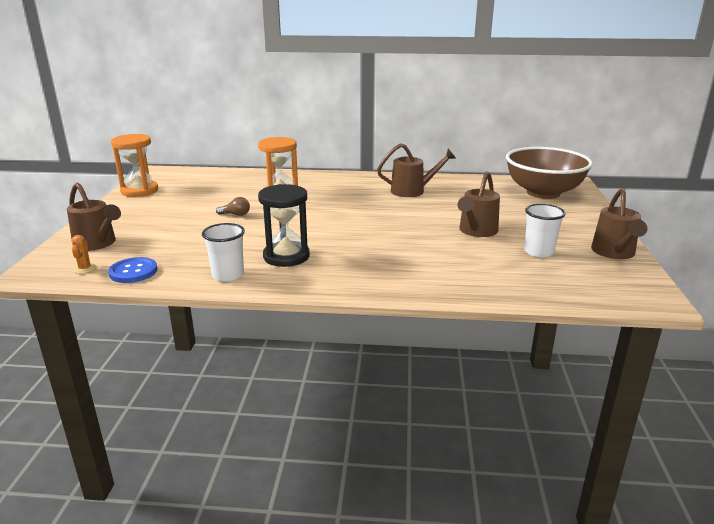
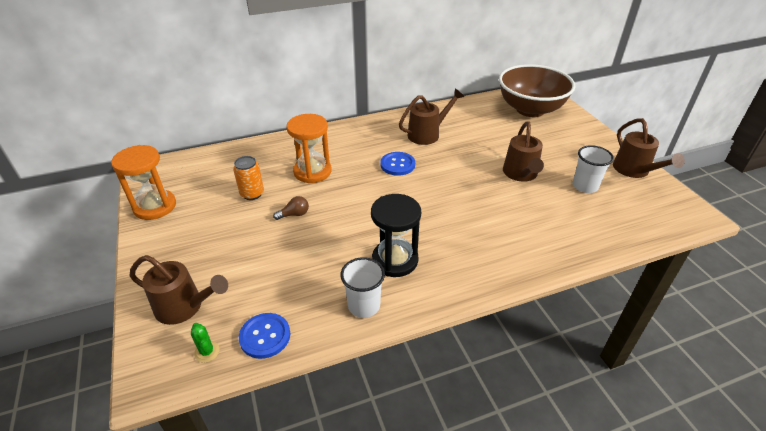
camera: 25 degrees left, 15 degrees up
(85, 269) = (207, 352): orange cactus -> green cactus
(217, 197) = (252, 194): none -> orange can
(360, 204) = (397, 165): none -> blue button

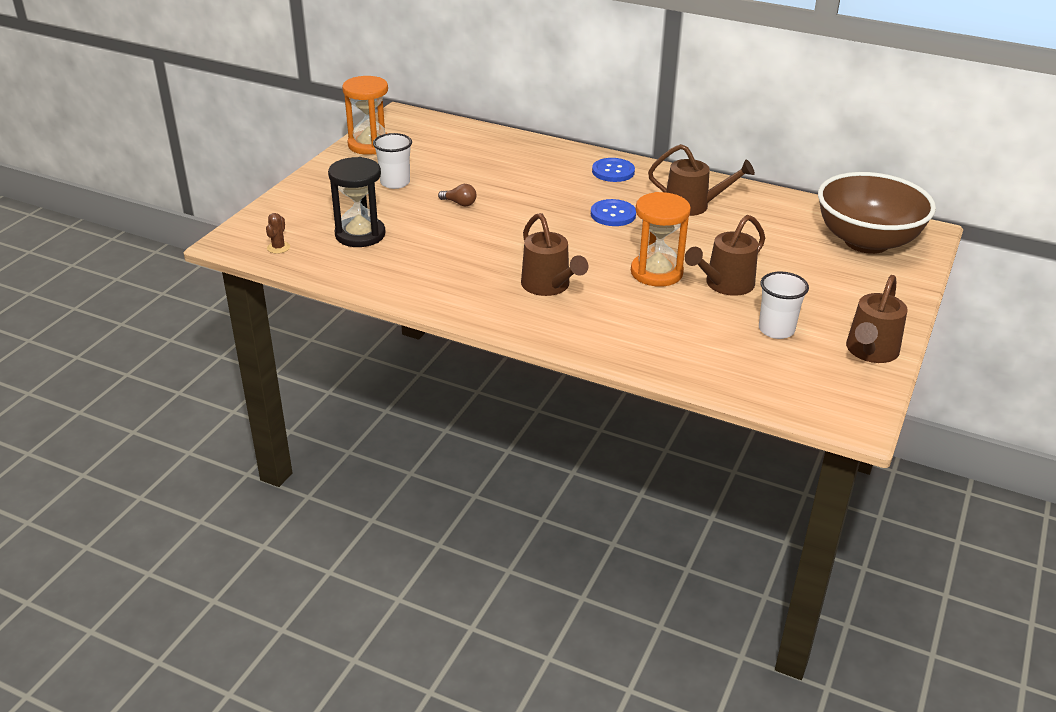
camera: 45 degrees right, 5 degrees down
(185, 307) = (301, 217): brown watering can -> brown watering can (549, 286)
(207, 352) = (278, 247): green cactus -> brown cactus
(252, 194) = (451, 172): orange can -> none
(265, 336) = (322, 261): blue button -> blue button (613, 171)
(312, 171) = (526, 181): orange hourglass -> orange hourglass (656, 272)
(364, 306) = (412, 285): white cup -> white cup (395, 183)
(395, 260) = (484, 274): black hourglass -> black hourglass (360, 235)

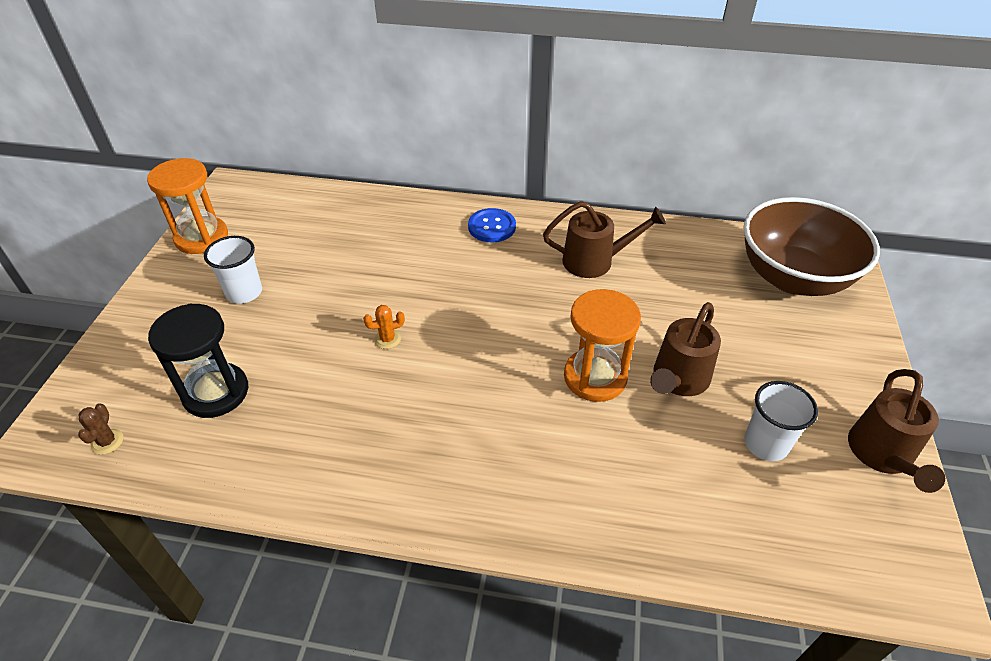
camera: 15 degrees left, 10 degrees up
(459, 203) = (331, 311): brown light bulb -> none
(499, 226) = (387, 339): none -> orange cactus
(549, 286) = (478, 432): brown watering can -> none
(613, 214) = (513, 292): blue button -> none

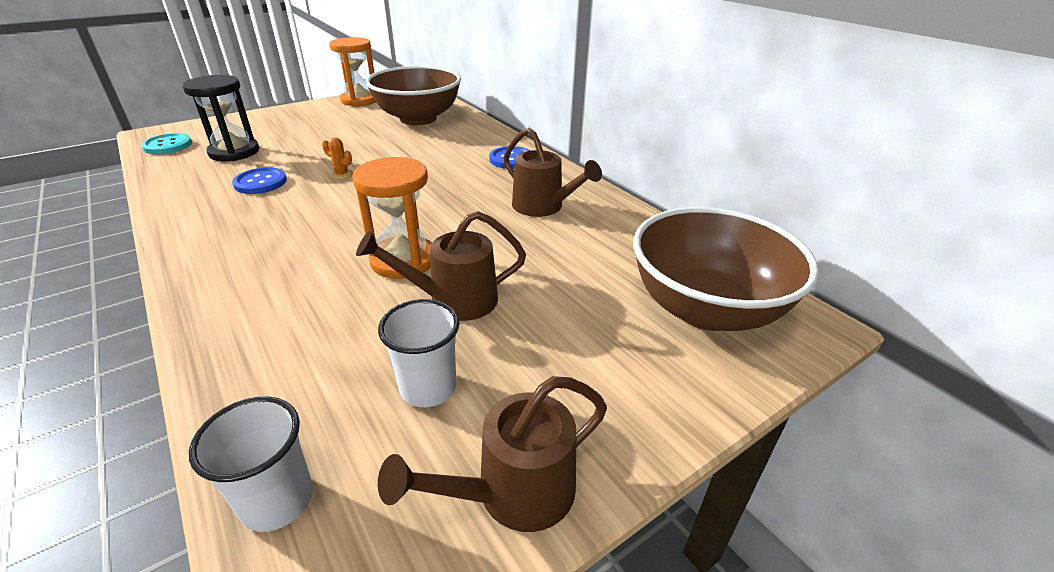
camera: 45 degrees right, 10 degrees down
(107, 442) = (168, 145): brown cactus -> turquoise button
(244, 292) = (329, 125): white cup -> white cup (277, 500)
(320, 227) = (418, 119): none -> brown bowl
(331, 402) = (260, 182): none -> blue button

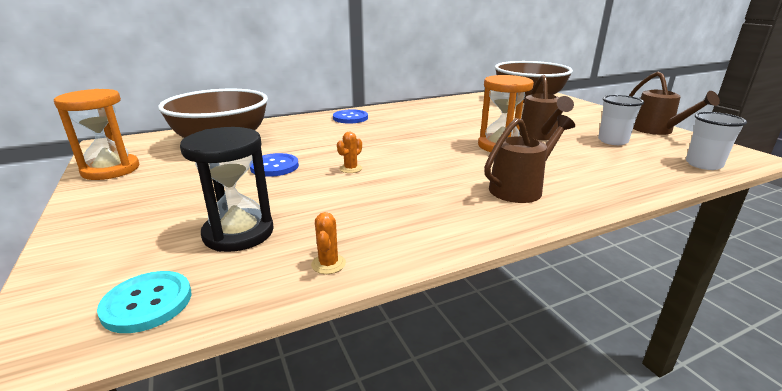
camera: 80 degrees left, 10 degrees down
(171, 183) = (328, 264): none -> orange cactus
(260, 182) = (352, 204): blue button -> blue button (274, 166)
(543, 207) = (430, 115): brown watering can -> brown watering can (521, 188)

